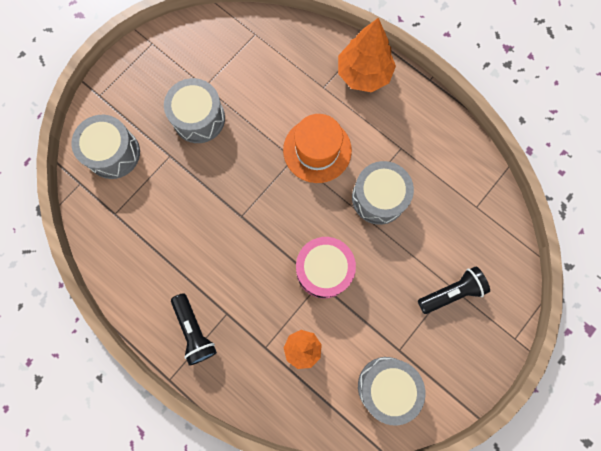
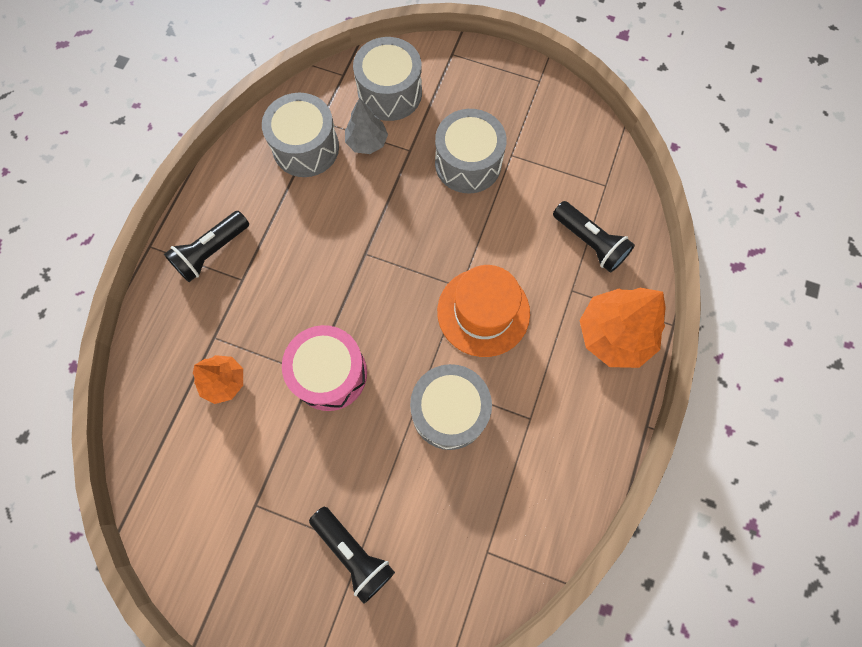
camera: 70 degrees right, 5 degrees down
(149, 184) = (367, 142): none -> grey tree
(293, 62) = (589, 242): none -> black flashlight
(386, 386) = (204, 503): grey drum -> grey drum (306, 148)

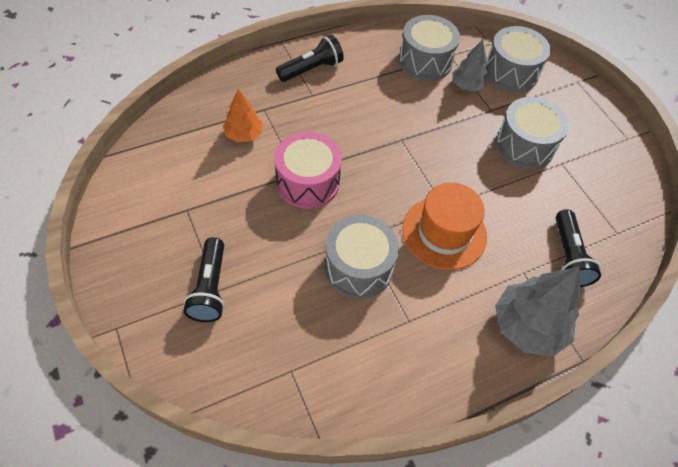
camera: 40 degrees right, 15 degrees down
(212, 252) = (311, 69): black flashlight -> black flashlight turned 150 degrees clockwise
(614, 334) = (528, 326): orange tree -> grey tree

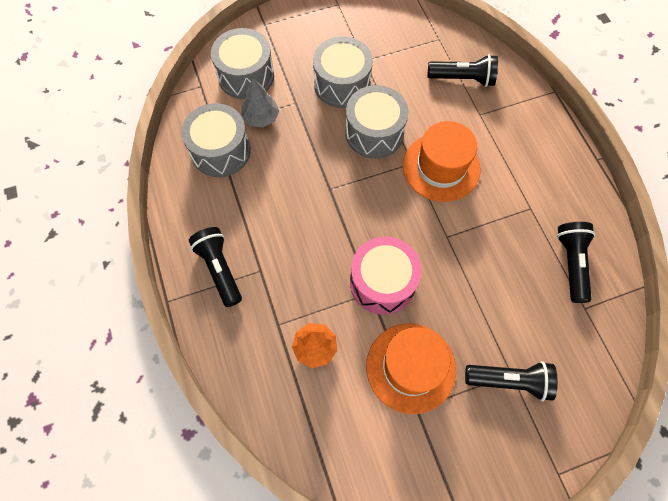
camera: 80 degrees left, 10 degrees up
(225, 205) = (410, 367): none -> orange hat
(344, 360) = (571, 263): none -> black flashlight
(358, 267) = (480, 243): grey drum -> grey drum (374, 133)
(528, 326) = (529, 121): grey tree -> none

